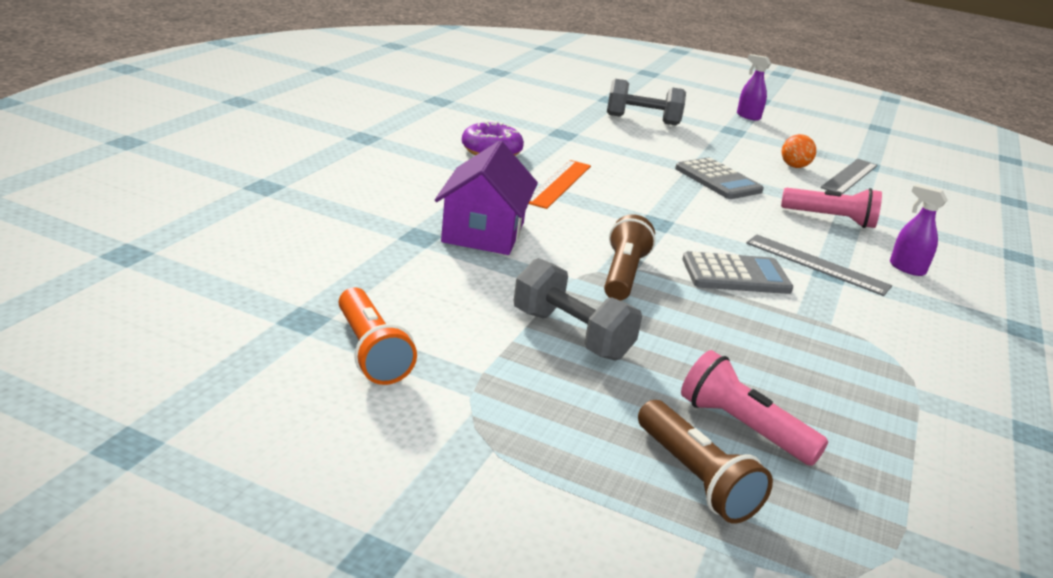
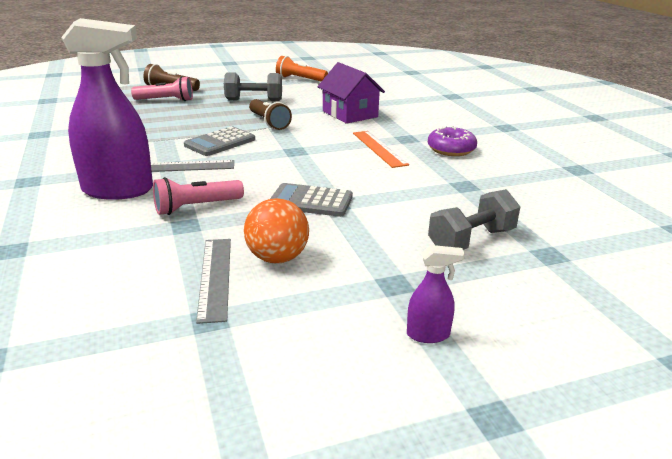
camera: 140 degrees right, 0 degrees up
(794, 166) = (277, 258): orange ball -> orange ball, size x1.58
(906, 268) = (118, 190): purple spray bottle -> purple spray bottle, size x2.34

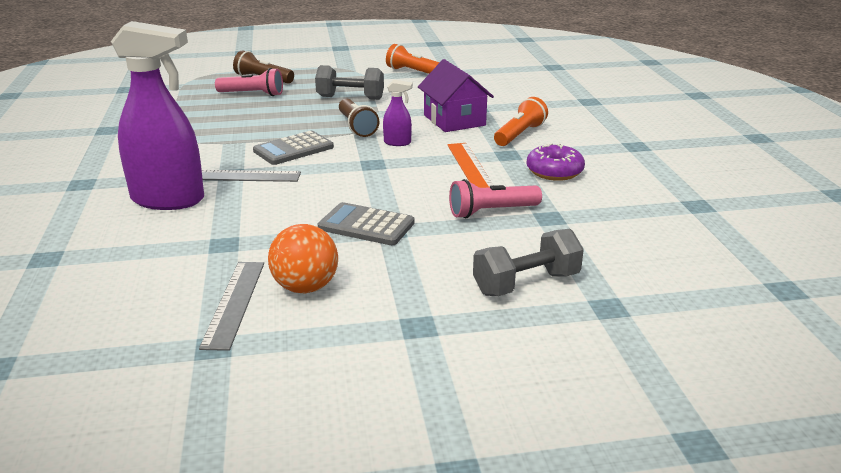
camera: 10 degrees right, 0 degrees up
(196, 207) = (242, 224): pink flashlight -> pink flashlight (491, 212)
(409, 123) = (519, 134): none -> orange flashlight
(428, 335) = (430, 383): purple spray bottle -> purple spray bottle (397, 143)

